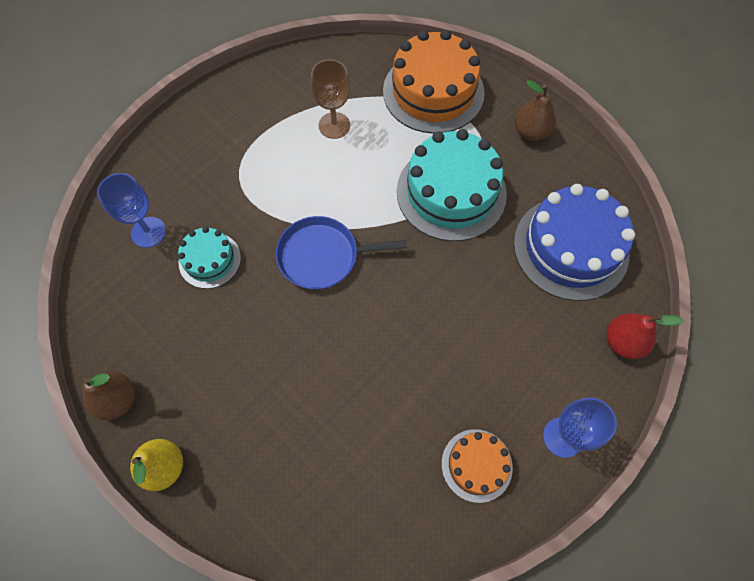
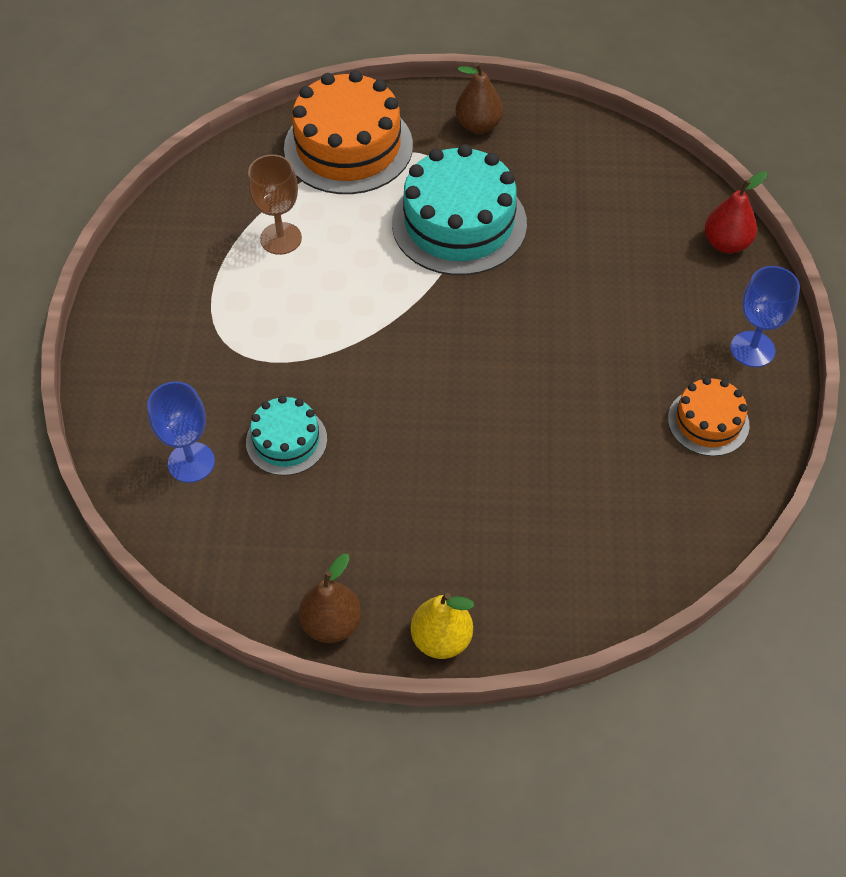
camera: 40 degrees left, 10 degrees down
(323, 256) = (397, 358): blue pan -> none
(571, 248) = (611, 199): blue cake -> none

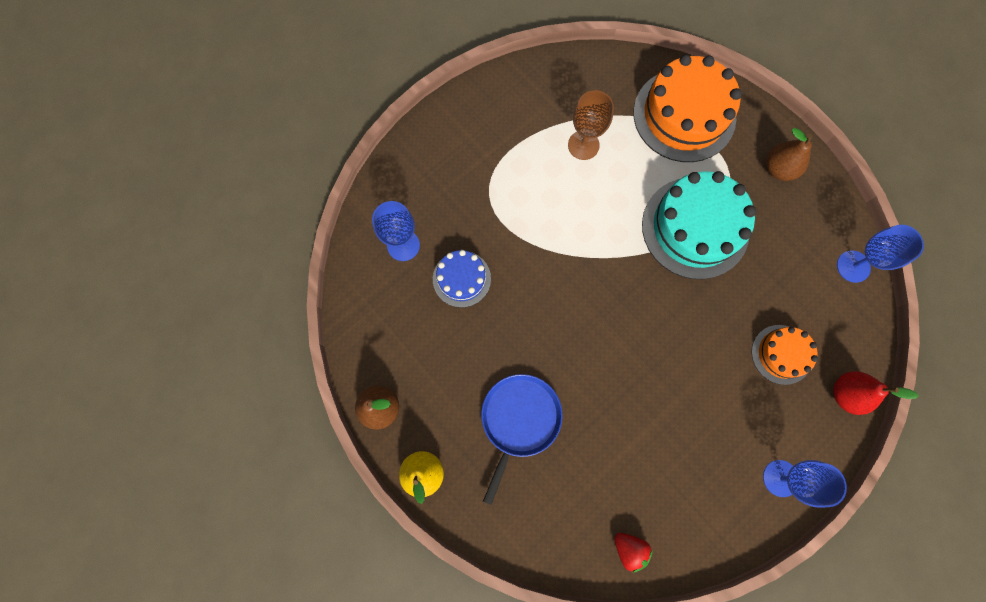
camera: 45 degrees right, 20 degrees up
(286, 440) = (461, 279): turquoise cake -> blue cake
(481, 509) = (519, 420): none -> blue pan
(622, 149) = (853, 266): none -> blue goblet
(700, 519) = (629, 549): none -> red strawberry
(708, 422) = (701, 496): orange cake -> orange cake (781, 354)

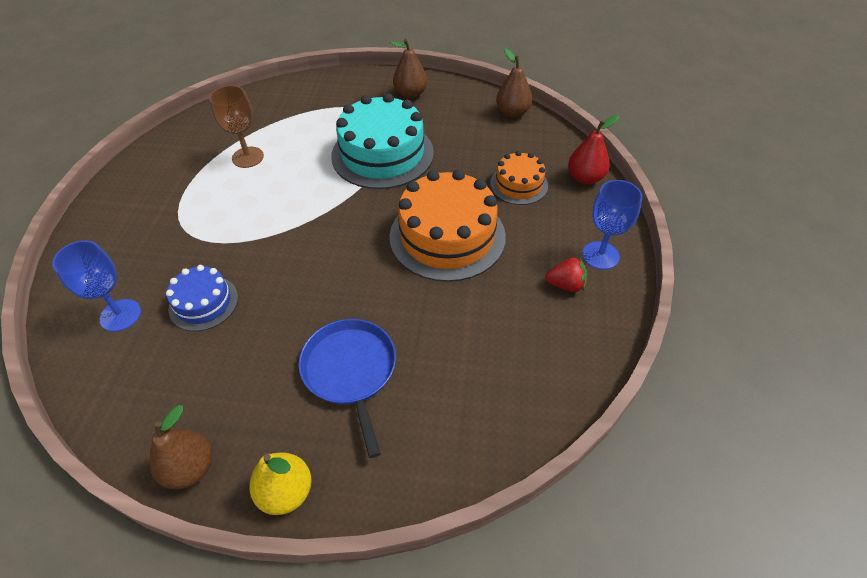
camera: 40 degrees left, 25 degrees down
(629, 549) = (543, 395): red strawberry -> red strawberry (566, 285)
(684, 115) = (314, 102): orange cake -> orange cake (447, 236)
(853, 266) = (512, 112): blue goblet -> brown pear

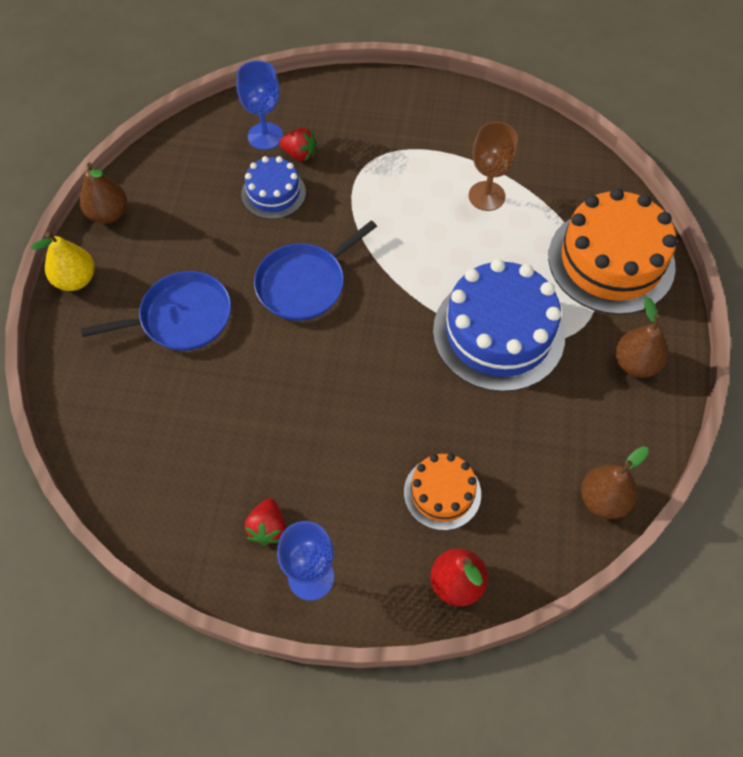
camera: 90 degrees right, 10 degrees up
(157, 284) = (299, 154): none -> red strawberry
(321, 272) = (304, 283): none -> blue pan
(382, 154) = (498, 333): turquoise cake -> blue cake
(447, 236) = (351, 404): orange cake -> orange cake (611, 261)

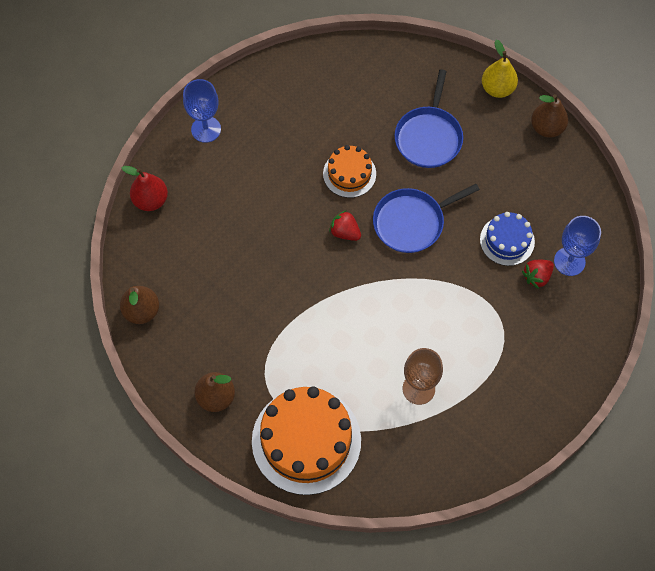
camera: 120 degrees right, 5 degrees up
(267, 528) = (250, 121): red strawberry -> red strawberry (345, 232)
(304, 283) = (412, 222): blue pan -> blue pan turned 105 degrees counterclockwise
(442, 493) = (208, 223): orange cake -> orange cake (349, 174)
(498, 333) = (296, 323): blue cake -> none

